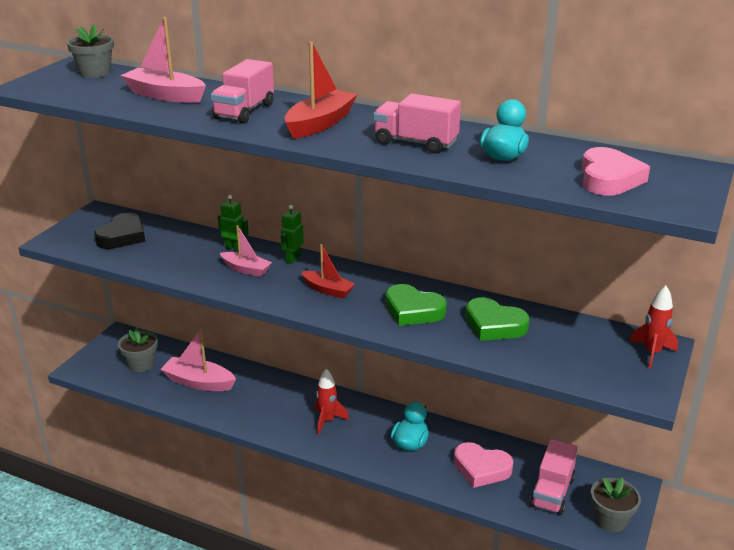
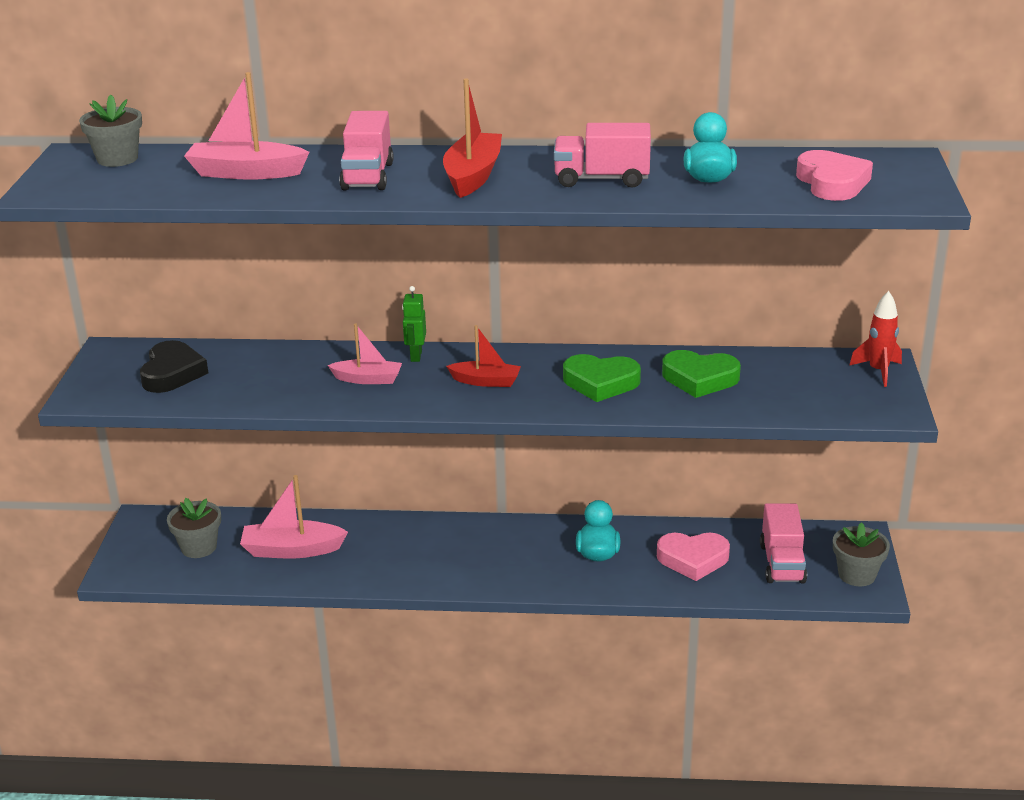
camera: 20 degrees left, 0 degrees up
(234, 248) = (332, 358): green robot -> none
(327, 421) = (485, 554): red rocket -> none

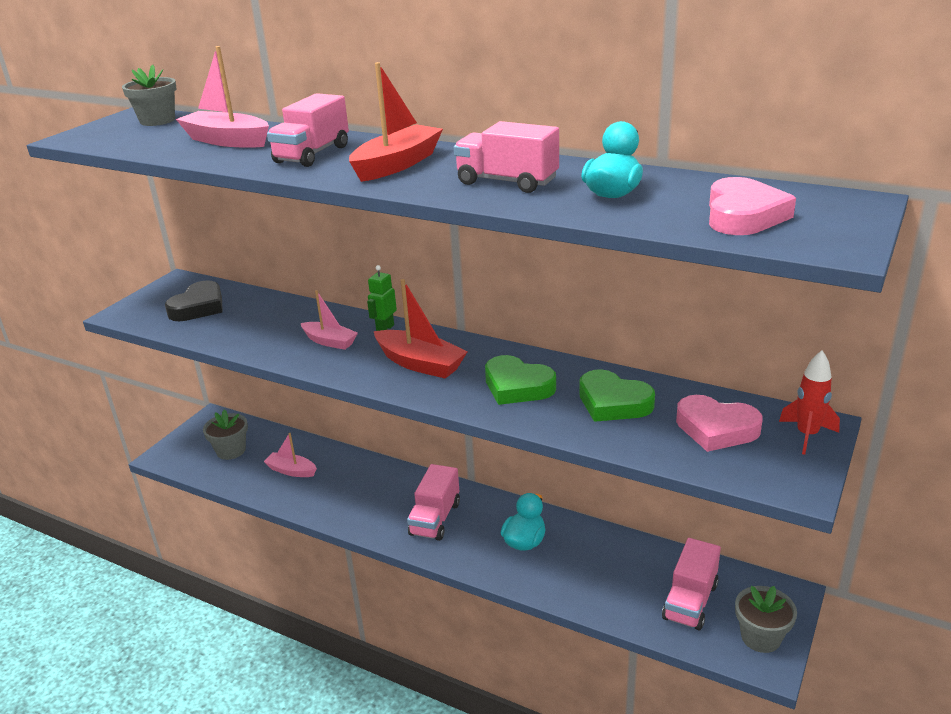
camera: 25 degrees right, 0 degrees up
(292, 550) = (291, 470): pink boat -> pink boat, size x0.65
(486, 381) = (420, 364): red boat -> red boat, size x1.55
(491, 556) = (435, 519): none -> pink truck
(693, 559) = (606, 572): pink heart -> pink heart (716, 429)

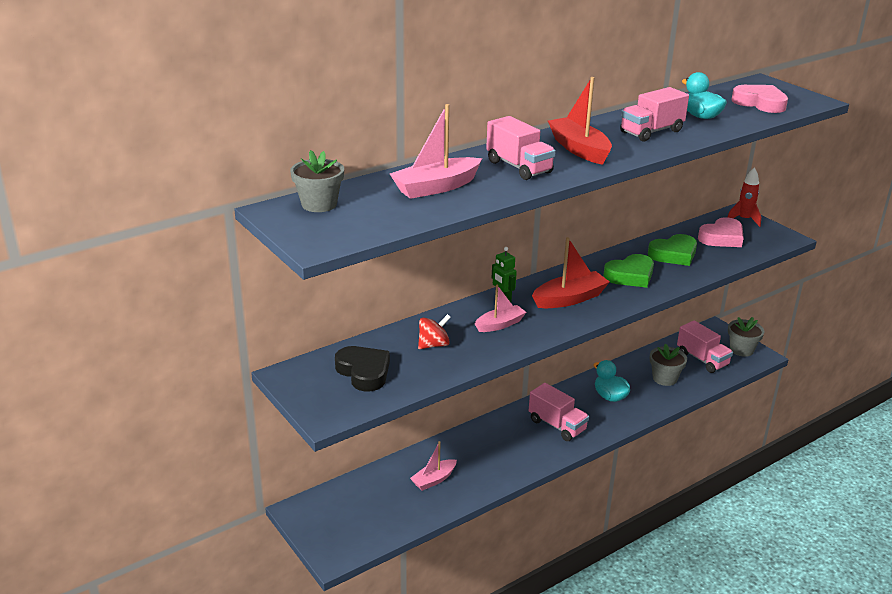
camera: 65 degrees left, 0 degrees up
(231, 450) = (368, 509): grey flower pot -> grey flower pot (664, 378)
(266, 322) = (433, 345): none -> red spinning top

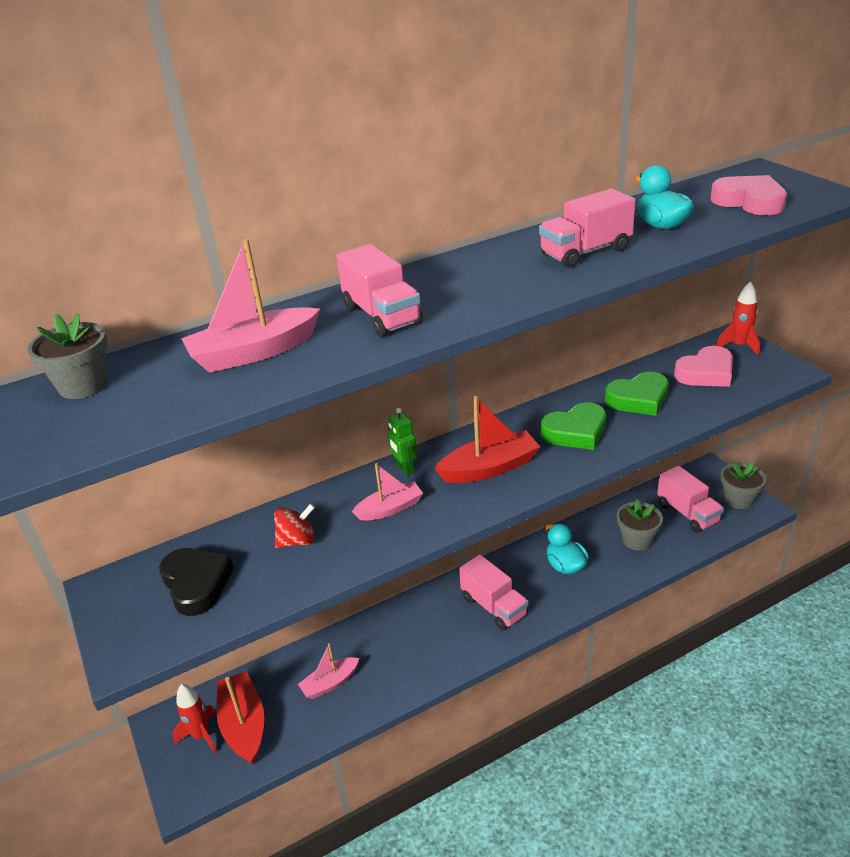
camera: 10 degrees right, 5 degrees up
(335, 517) = (201, 735): none -> red rocket
(579, 149) = (476, 284): red boat -> red boat (244, 725)

